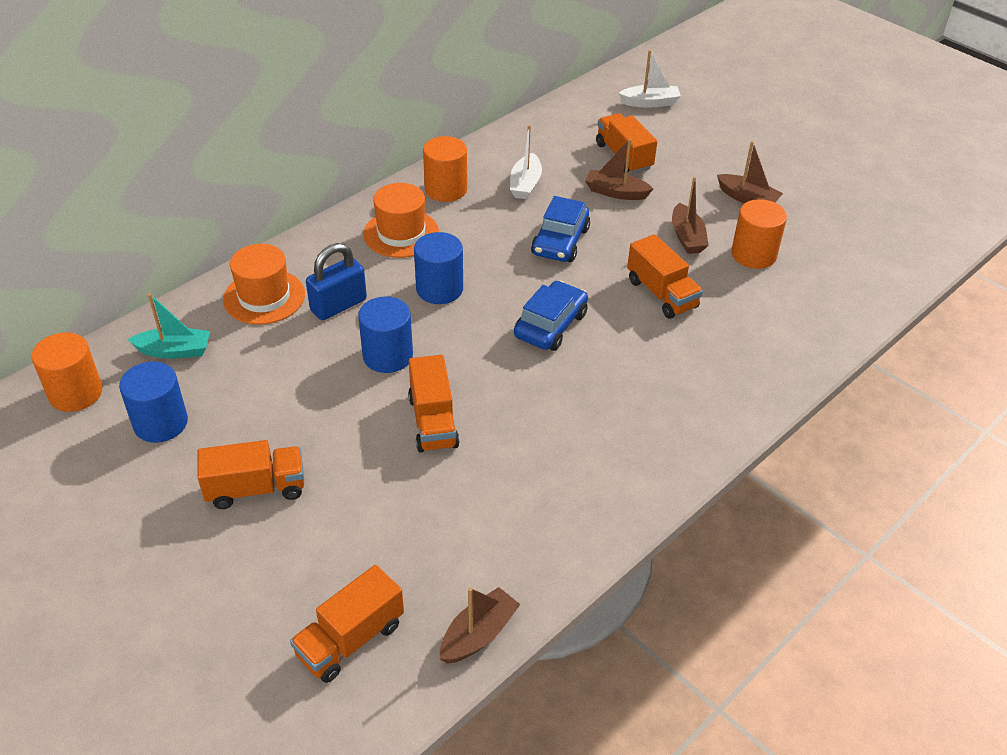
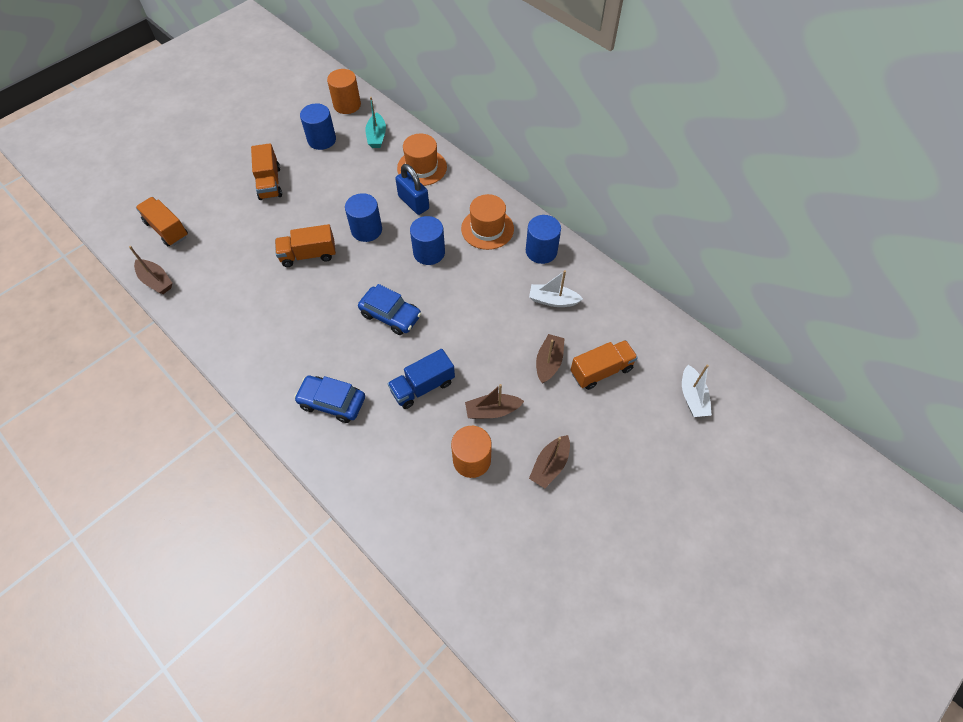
camera: 90 degrees right, 15 degrees up
(446, 189) = (541, 251): orange cylinder -> blue cylinder
(560, 241) = (482, 322): blue car -> blue car (332, 402)
(661, 294) = (423, 387): orange truck -> blue truck

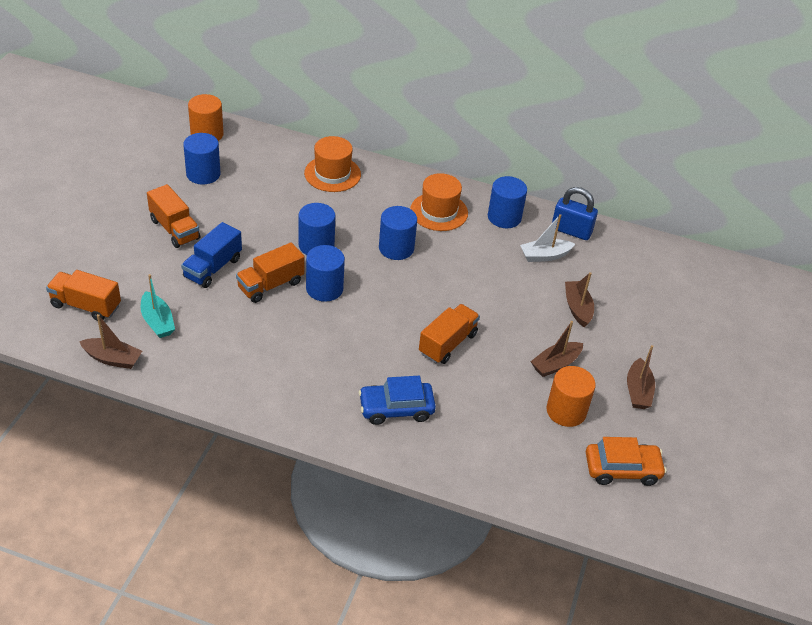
camera: 30 degrees left, 15 degrees down
(347, 272) = (324, 288): none -> blue cylinder
(376, 136) = (262, 156): turquoise boat -> turquoise boat (157, 321)
(390, 315) = (398, 314): blue car -> none
(413, 202) = (347, 208): blue padlock -> blue padlock (571, 231)
(423, 387) = (476, 366): blue truck -> blue truck (213, 268)
(483, 537) = (622, 469): none -> orange car
(601, 371) = (628, 300): orange truck -> orange truck (447, 344)
(692, 397) = (718, 297): white boat -> none

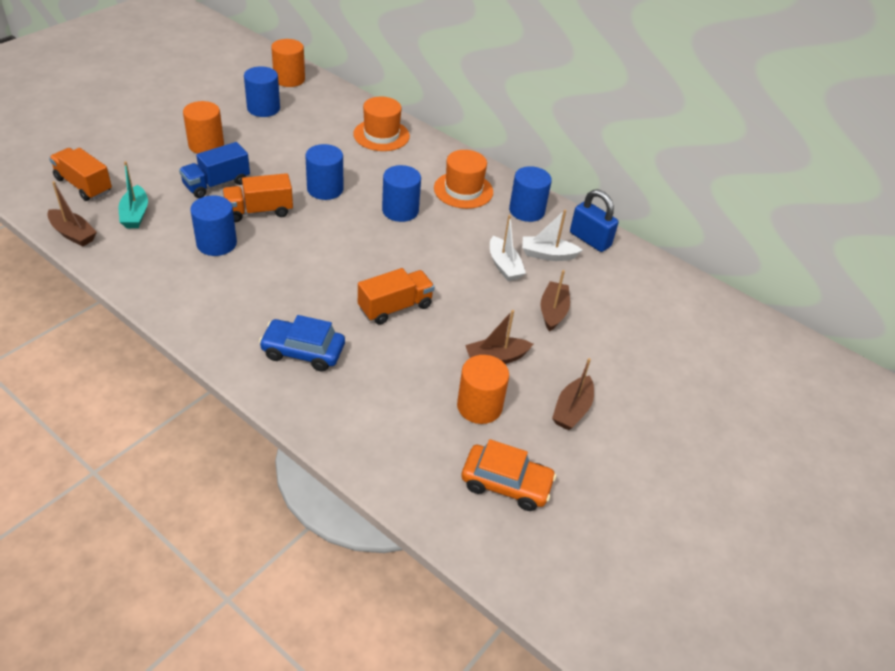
camera: 20 degrees right, 0 degrees up
(175, 229) = (206, 145): orange truck -> orange cylinder
(324, 288) = (307, 227): blue cylinder -> blue cylinder (216, 243)
(515, 277) = (504, 266): none -> white boat

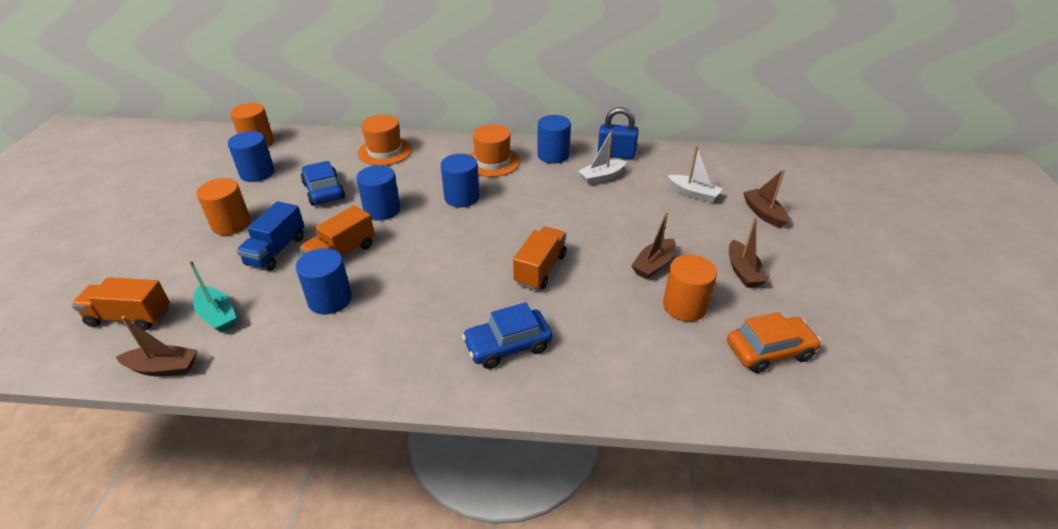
camera: 30 degrees left, 5 degrees down
(297, 149) = (324, 191): none -> blue car
(504, 266) = (582, 199): white boat -> white boat (693, 194)
(553, 311) = (651, 212): brown boat -> brown boat (763, 213)

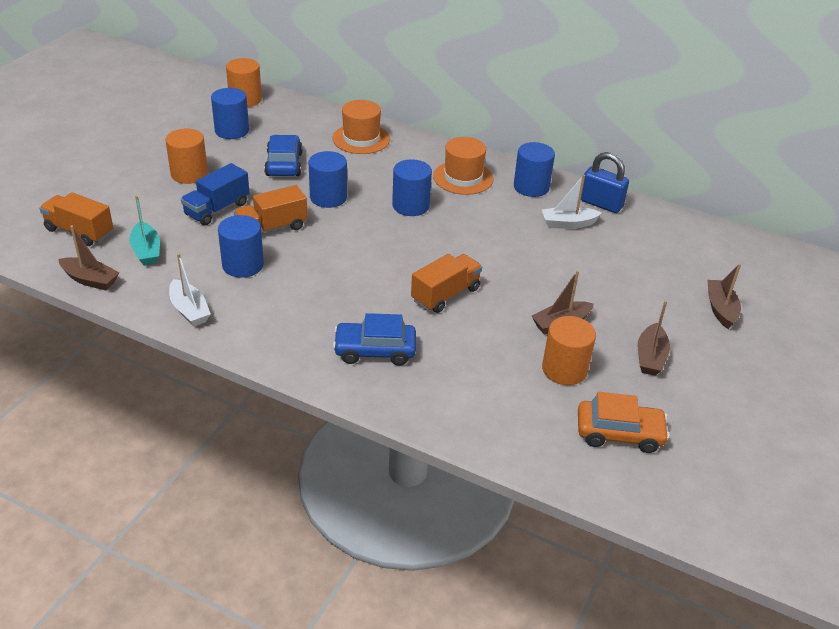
camera: 20 degrees right, 0 degrees up
(693, 194) = (656, 268): white boat -> white boat (189, 310)

